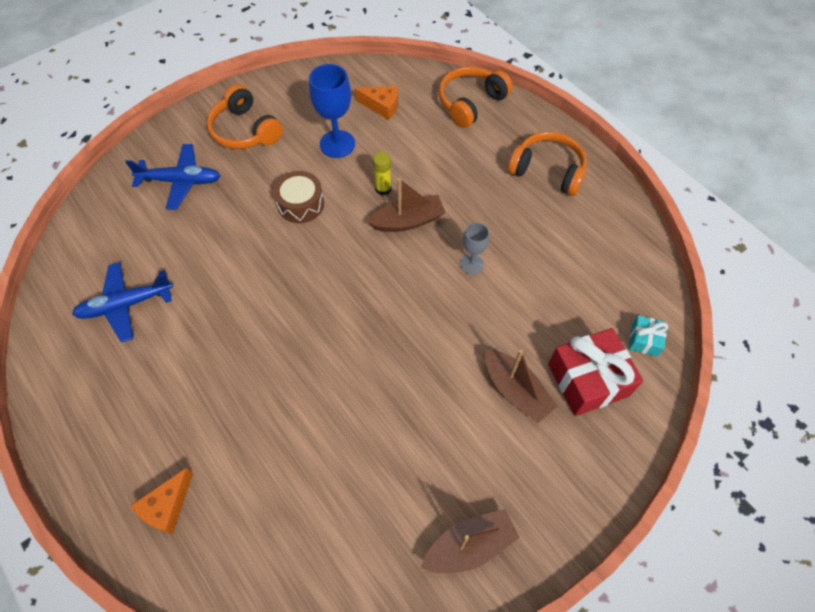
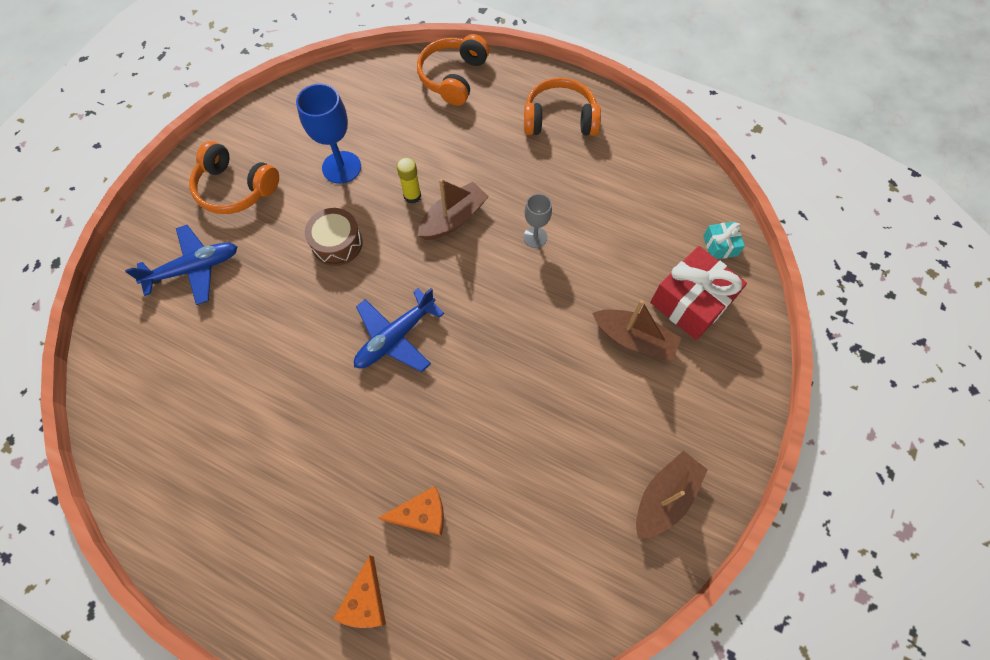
camera: 25 degrees left, 5 degrees up
(125, 305) = (207, 422): blue plane -> blue plane (395, 337)
(382, 106) = (366, 112): orange cheese -> orange cheese (422, 514)

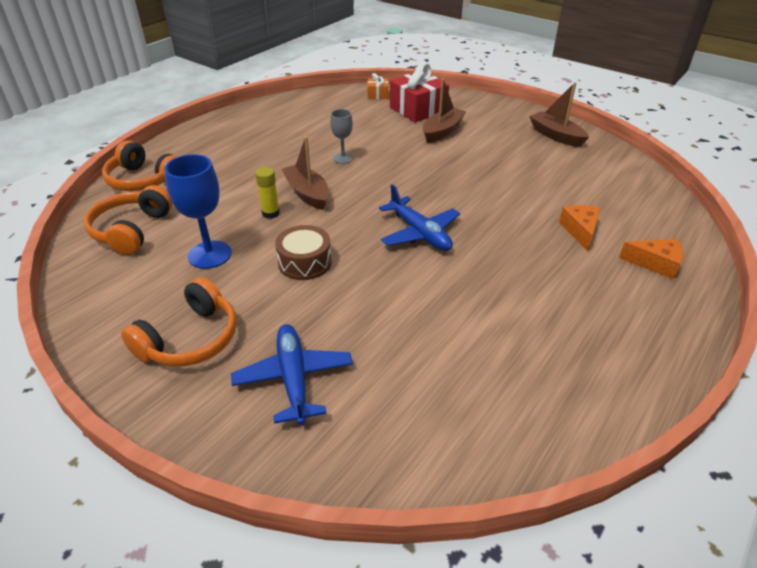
camera: 80 degrees left, 25 degrees down
(559, 119) = (232, 136): orange headphones -> orange headphones (131, 230)
(720, 245) = (377, 95): turquoise gift -> orange gift

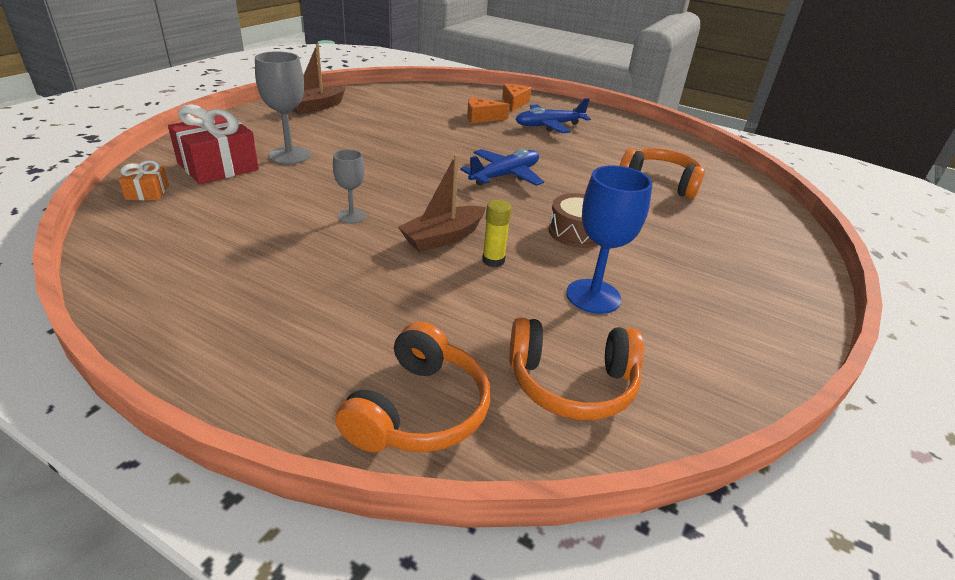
camera: 100 degrees left, 5 degrees down
(190, 339) = (725, 288): orange headphones -> orange headphones (660, 182)
(294, 378) = (721, 229): blue plane -> blue plane (549, 126)
(442, 131) = (290, 155): brown boat -> grey goblet

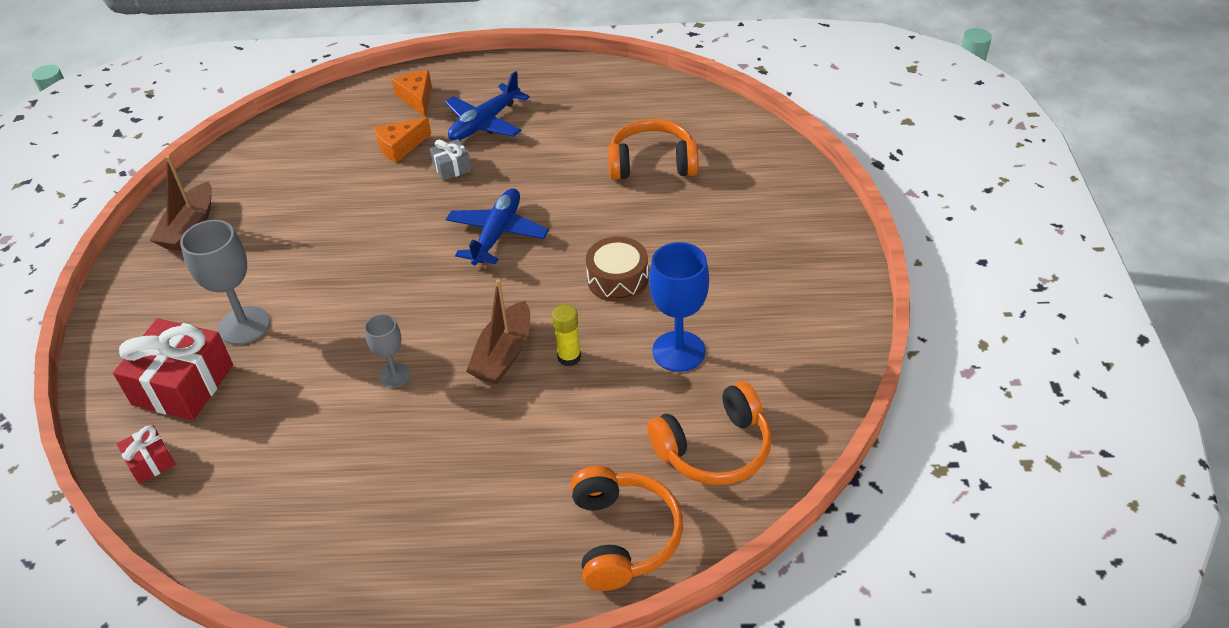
camera: 25 degrees left, 10 degrees up
(147, 192) = (150, 462): orange gift -> red gift
(506, 136) = (452, 167): none -> grey gift

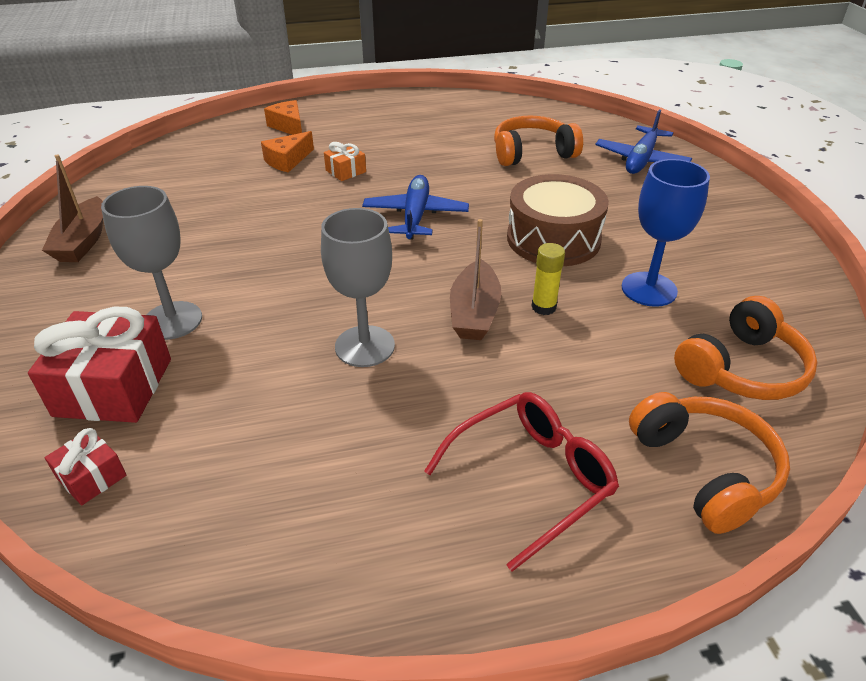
camera: 15 degrees left, 5 degrees down
(394, 375) = (365, 346): grey goblet -> grey goblet, size x1.70
(452, 167) = (345, 171): grey gift -> orange gift
(478, 520) = (532, 478): none -> red glasses
(484, 123) = (361, 138): blue plane -> blue plane (641, 160)
(617, 279) = (553, 239): brown drum -> brown drum, size x1.53

